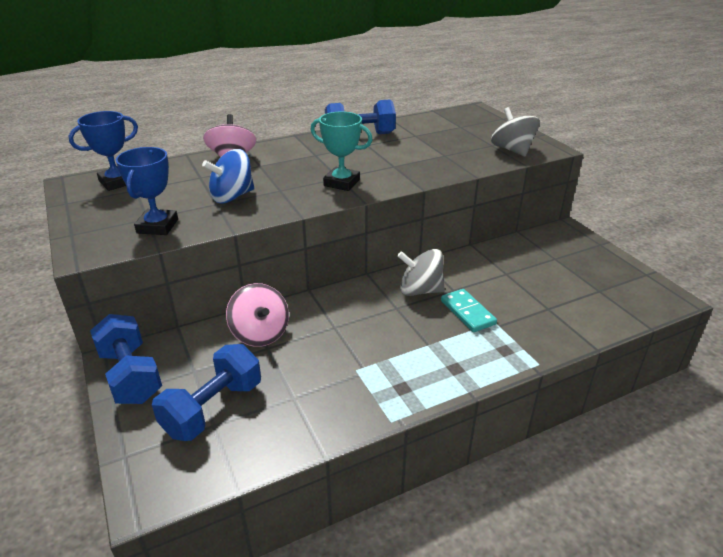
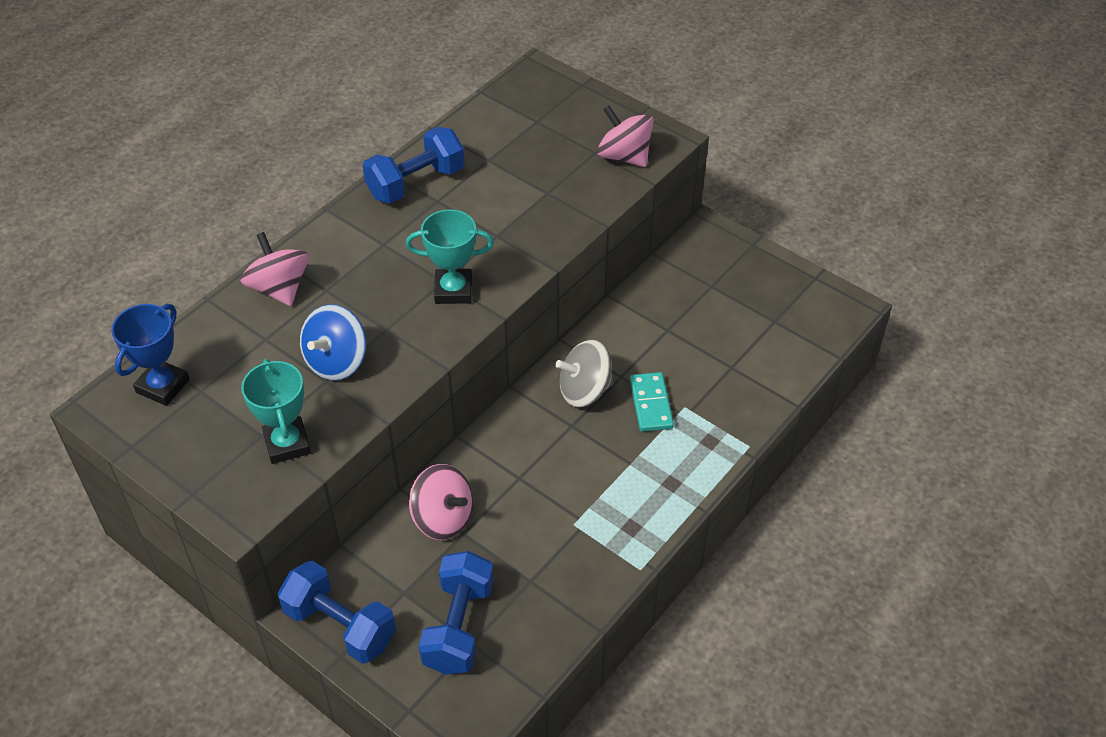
camera: 25 degrees left, 15 degrees up
(157, 226) = (287, 444): blue trophy -> turquoise trophy
(467, 312) = (651, 404): turquoise domino -> turquoise domino turned 45 degrees clockwise
(512, 150) = (624, 156): grey spinning top -> pink spinning top

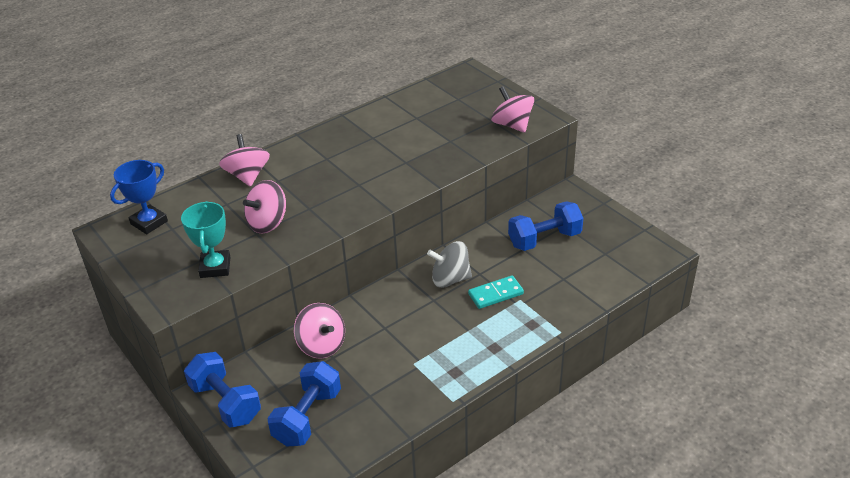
camera: 15 degrees right, 10 degrees down
(336, 361) = (268, 223): blue spinning top -> pink spinning top
(416, 183) = (362, 126): blue dumbbell -> blue dumbbell (544, 239)
(453, 290) = (363, 191): turquoise trophy -> none
(651, 404) = (496, 294): turquoise domino -> turquoise domino turned 60 degrees clockwise

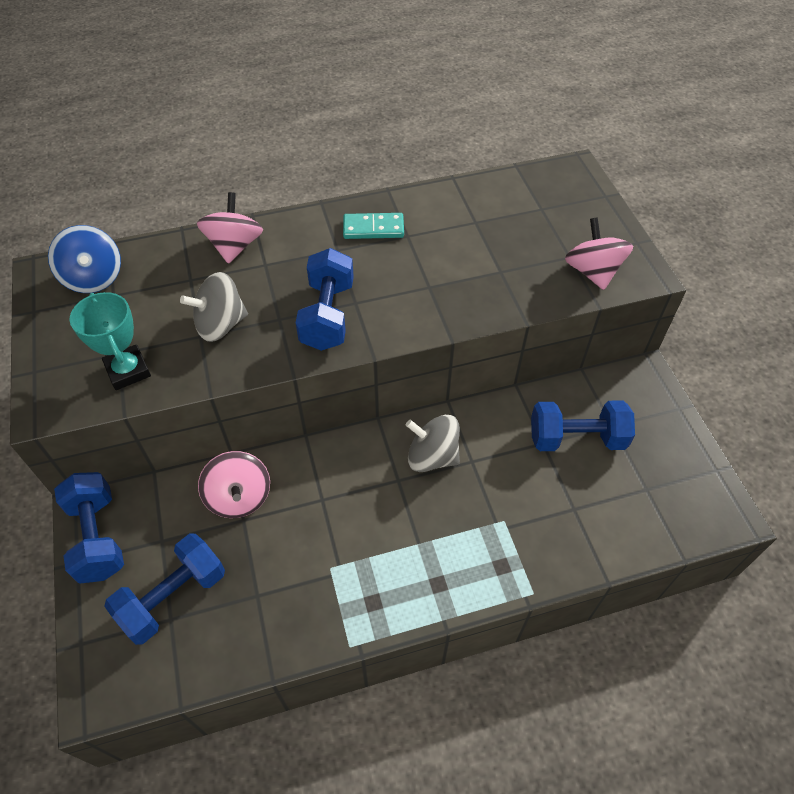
camera: 20 degrees right, 15 degrees up
(149, 222) = (94, 278): blue trophy -> blue spinning top
(215, 267) = (128, 370): turquoise trophy -> turquoise trophy turned 45 degrees counterclockwise
(268, 223) = (220, 325): pink spinning top -> grey spinning top
(343, 197) = (327, 315): none -> blue dumbbell
(496, 294) = (477, 501): turquoise domino -> turquoise domino (373, 228)

